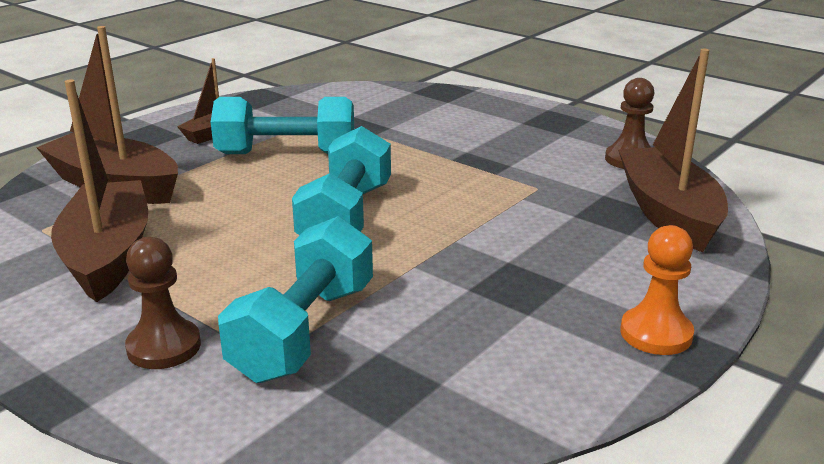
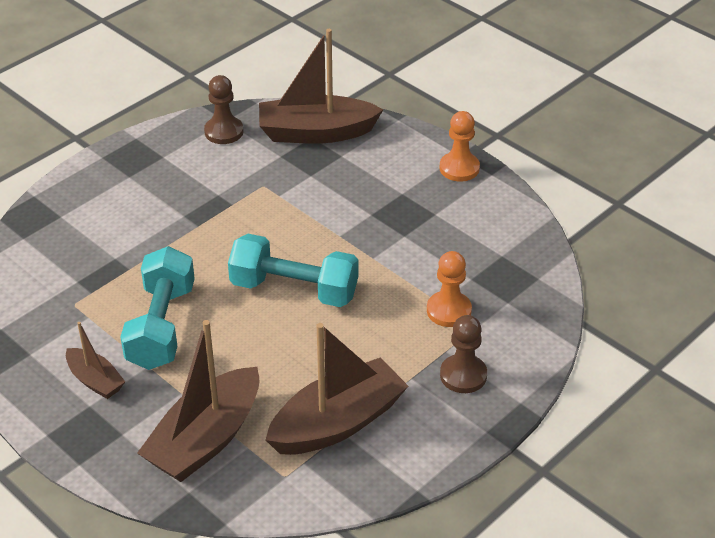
camera: 85 degrees left, 15 degrees up
(108, 255) = (338, 423): brown boat -> brown boat turned 150 degrees clockwise
(304, 331) = (449, 311): turquoise dumbbell -> orange pawn

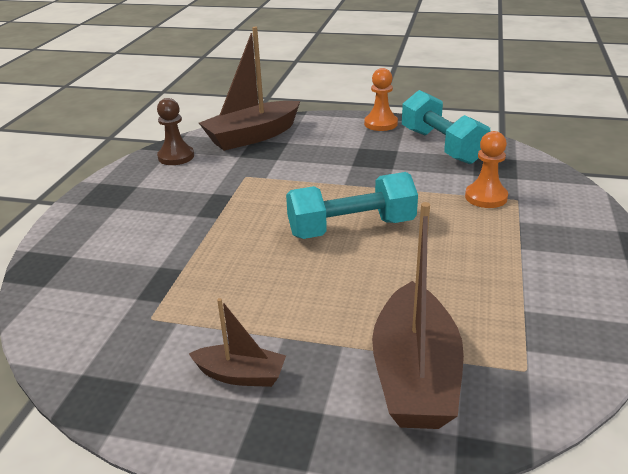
camera: 30 degrees left, 10 degrees down
(161, 326) = (262, 300): turquoise dumbbell -> turquoise dumbbell (441, 146)
(338, 423) = (511, 304): brown boat -> none
(463, 375) = (555, 230): brown pawn -> none

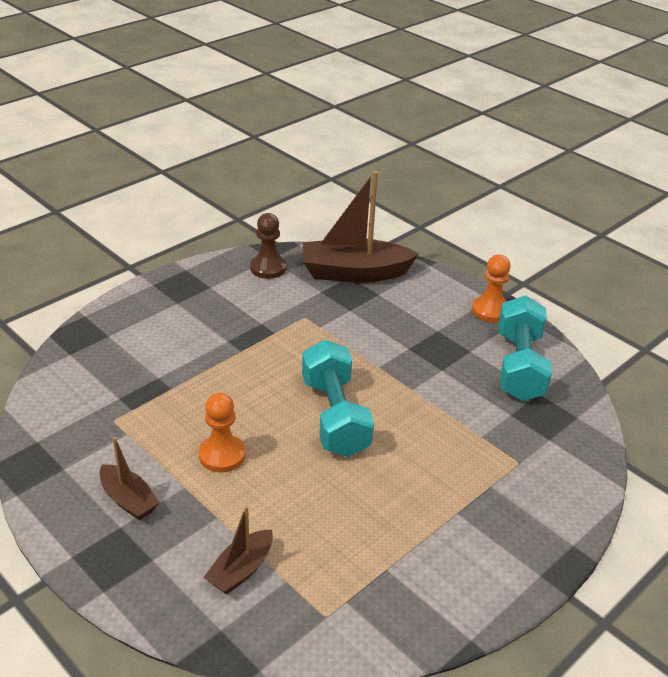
camera: 30 degrees right, 5 degrees up
(351, 228) = (335, 416): turquoise dumbbell -> turquoise dumbbell turned 60 degrees clockwise
(415, 375) = (241, 570): brown boat -> brown boat, size x0.52
(486, 197) = (491, 445): orange pawn -> orange pawn (222, 455)

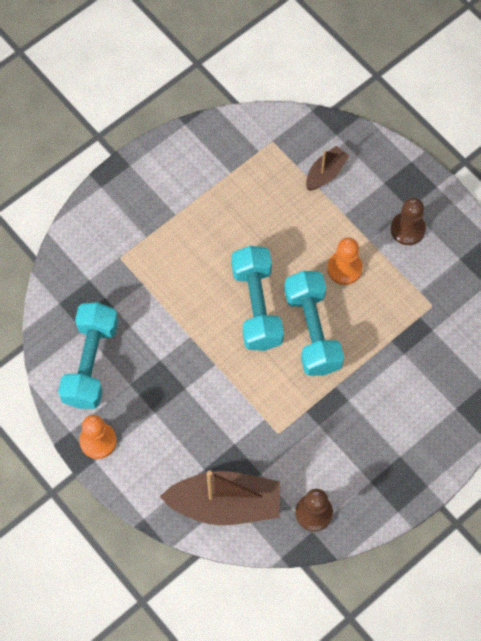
camera: 175 degrees left, 30 degrees up
(128, 500) = (407, 229): brown boat -> brown pawn
(266, 395) = (312, 331): none -> turquoise dumbbell

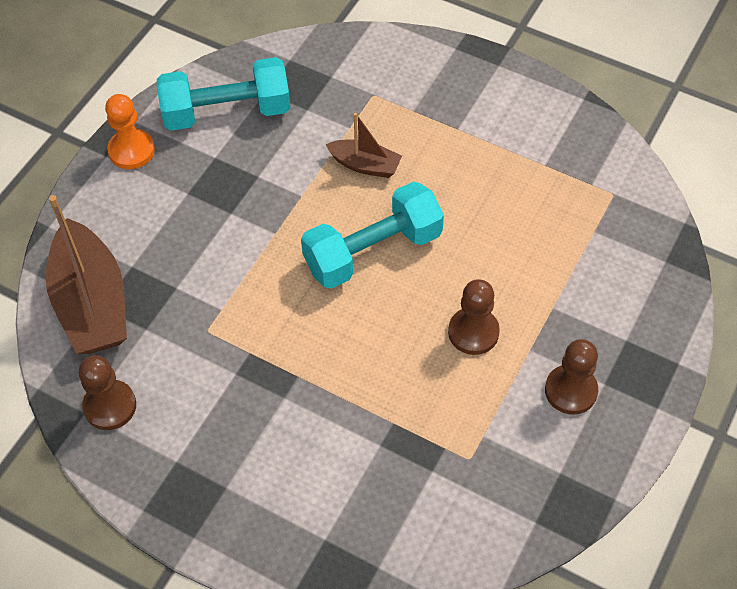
camera: 70 degrees right, 10 degrees down
(312, 331) = (365, 323): turquoise dumbbell -> none
(326, 173) = (601, 267): brown boat -> brown boat (365, 165)
(344, 268) = (473, 332): orange pawn -> brown pawn

